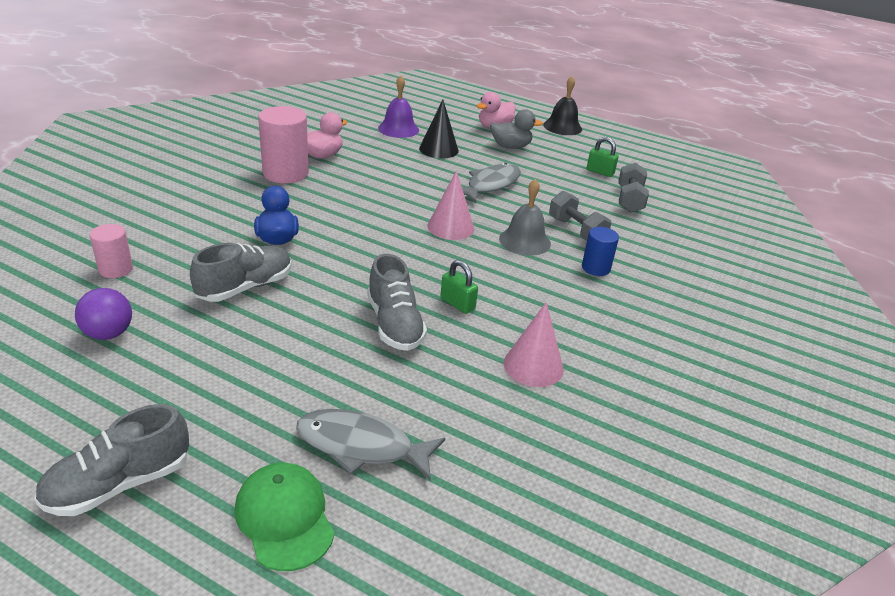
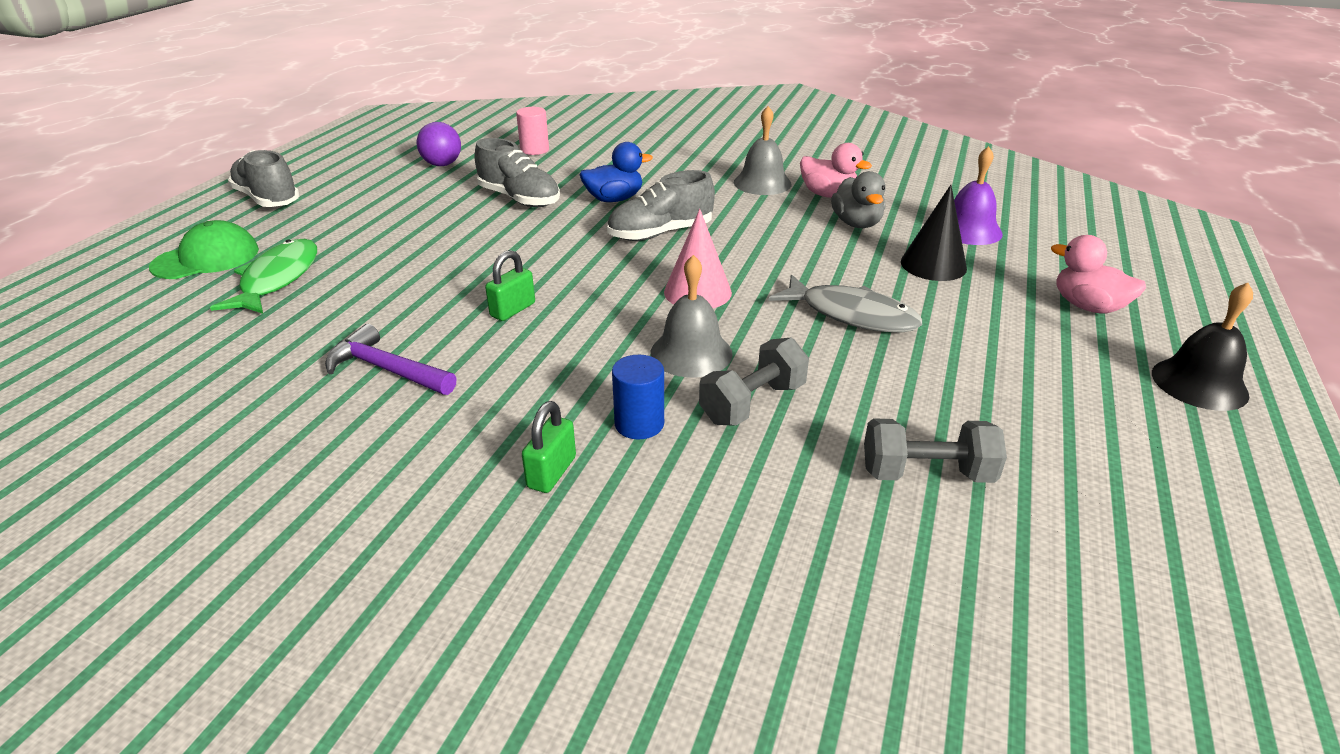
camera: 85 degrees right, 0 degrees up
(285, 173) = (762, 183): pink cylinder -> grey bell
(361, 446) = (277, 279): grey fish -> green fish
(394, 324) = (466, 276): grey shoe -> grey shoe (660, 233)
(510, 147) = (1020, 326): grey duck -> grey duck (856, 223)
(533, 366) = (387, 369): pink cone -> purple hammer
(600, 172) = (1023, 434): green padlock -> green padlock (552, 472)

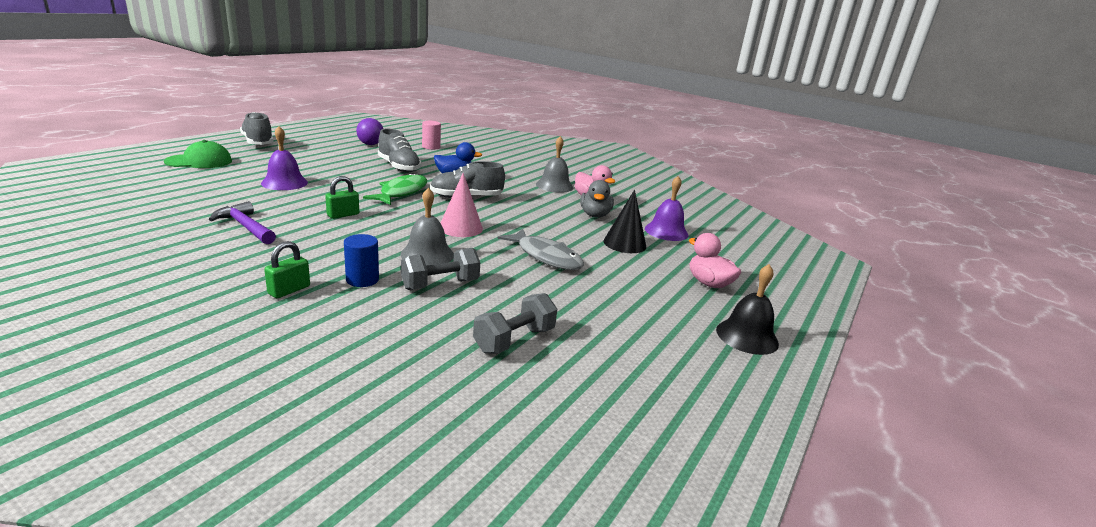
camera: 10 degrees right, 10 degrees down
(277, 279) = (227, 177): green fish -> green fish (401, 192)
(375, 269) = (284, 182): none -> purple bell
(926, 473) = (514, 340): grey dumbbell -> grey dumbbell turned 60 degrees counterclockwise

